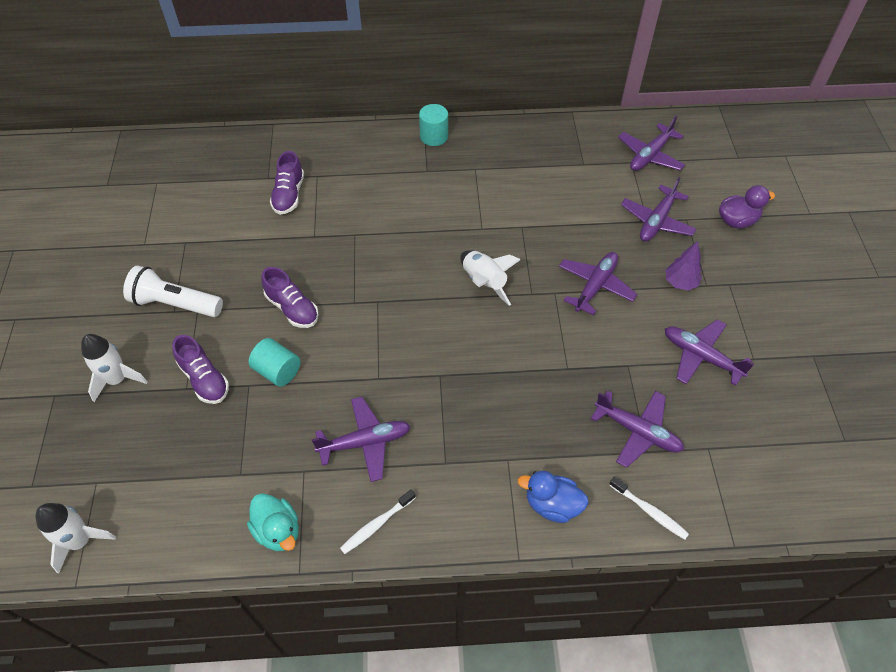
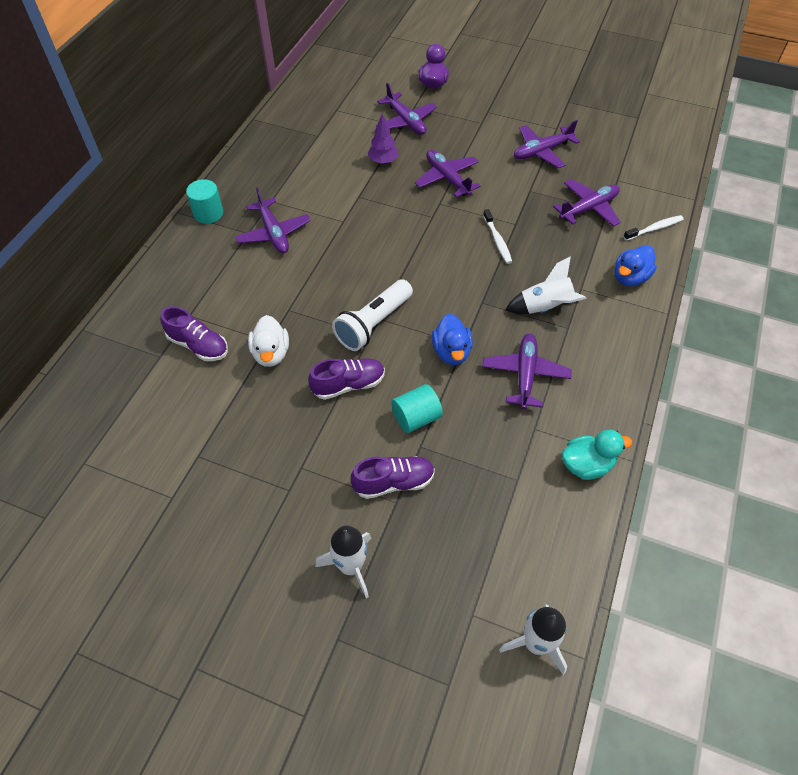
camera: 65 degrees left, 0 degrees up
(175, 304) = (280, 486): white flashlight -> white flashlight (373, 324)
(302, 243) = (271, 353): none -> white duck
(364, 371) = (451, 352): none -> blue duck
(376, 525) = (607, 392): white toothbrush -> white toothbrush (497, 240)
(484, 282) = (403, 241): white rocket -> white rocket (545, 307)
(650, 155) = (337, 97): purple plane -> purple plane (273, 233)
(680, 283) = (471, 134): purple tree -> purple tree (383, 161)

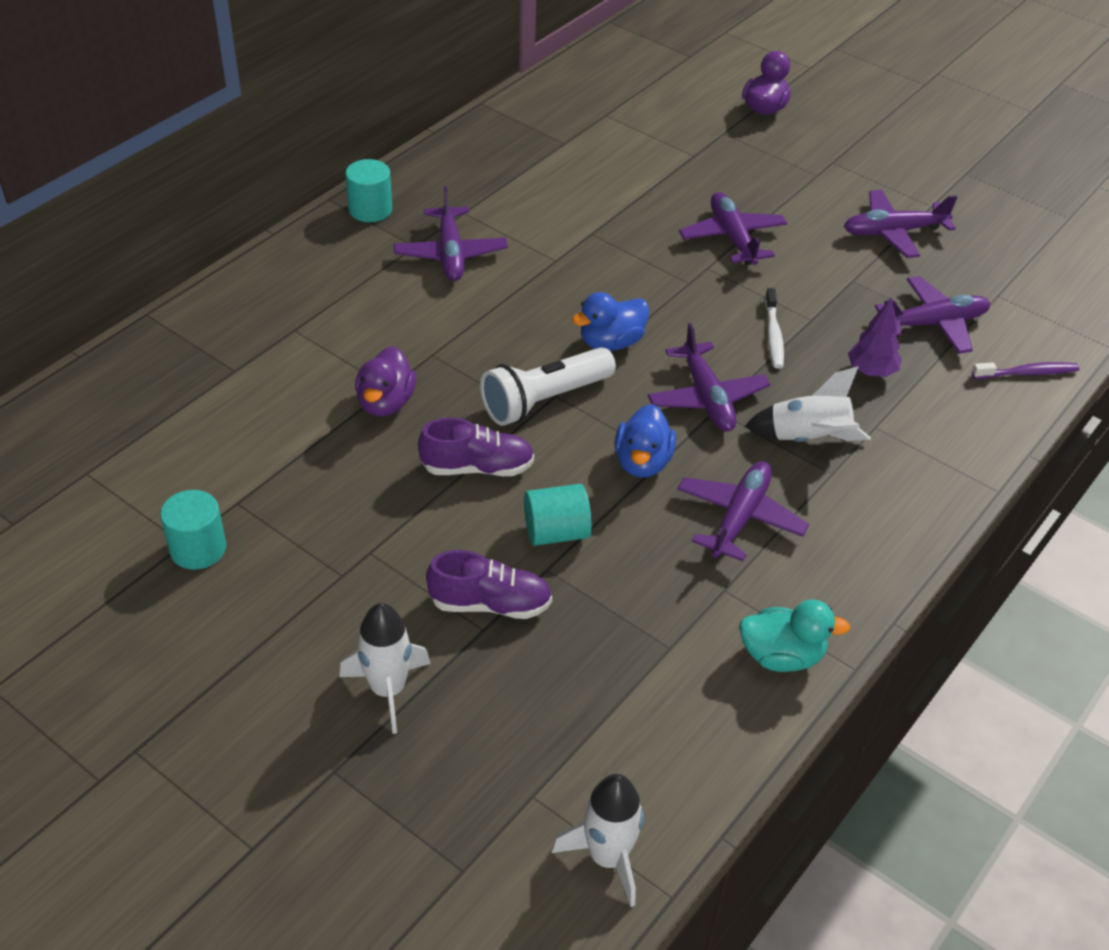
camera: 15 degrees right, 10 degrees down
(184, 499) = (198, 549): none -> turquoise cylinder
(198, 345) = (291, 369): purple shoe -> none
(271, 353) = (386, 403): white duck -> purple duck
(383, 161) = (646, 195): purple tree -> purple tree (871, 372)
(405, 121) = (702, 150): purple plane -> purple plane (706, 398)
(630, 277) = (958, 430): blue duck -> blue duck (611, 342)
(654, 228) = (1027, 373): white toothbrush -> purple toothbrush

